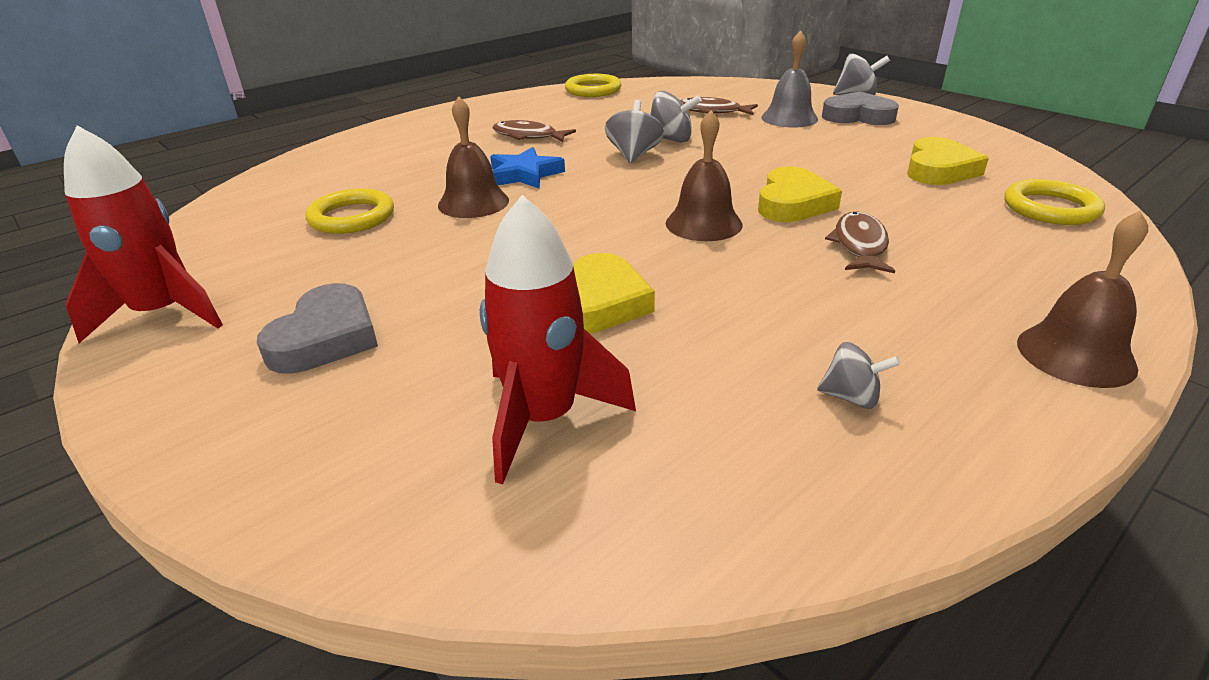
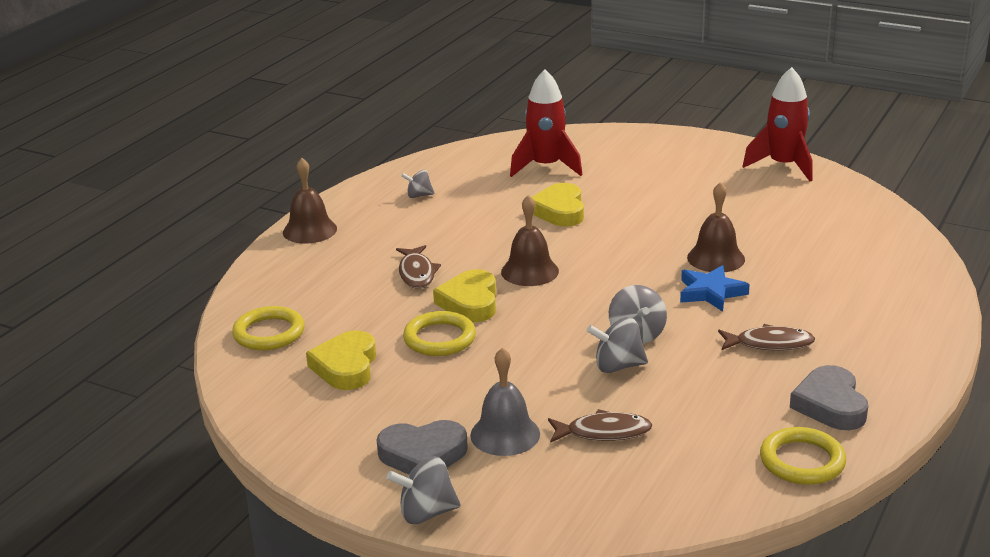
camera: 160 degrees right, 5 degrees down
(326, 338) = (681, 173): grey heart -> grey heart (830, 405)
(352, 217) = (785, 231): yellow ring -> yellow ring (439, 338)

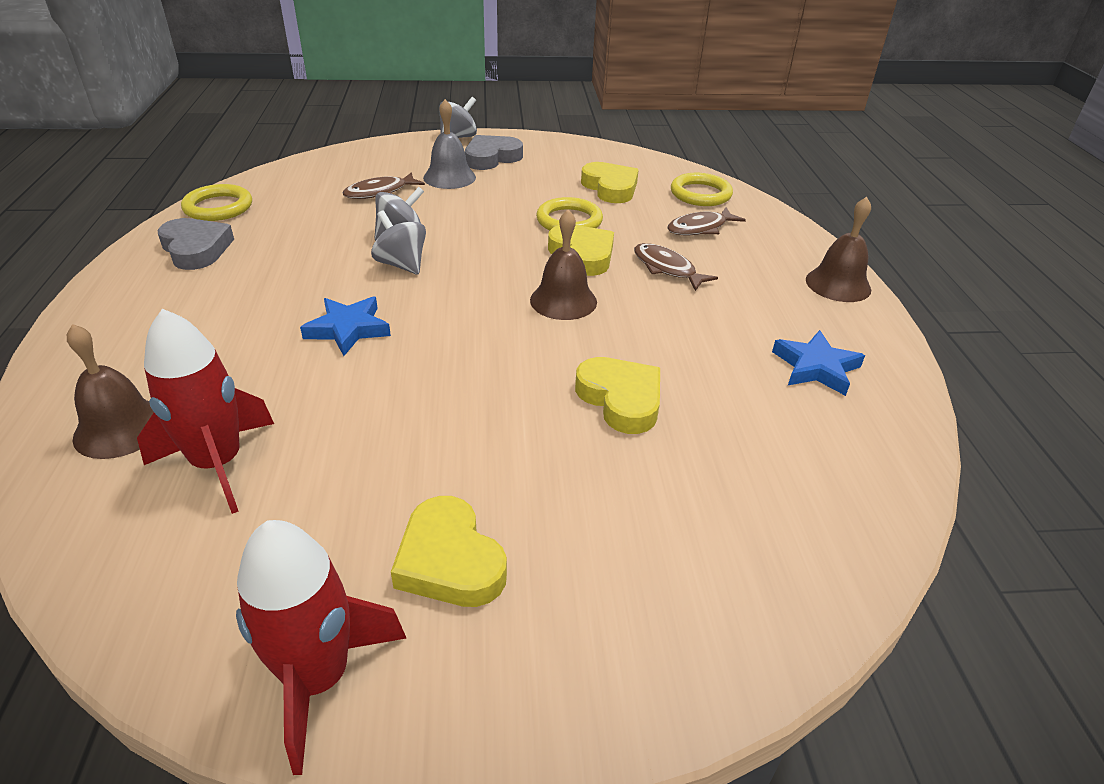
camera: 145 degrees right, 10 degrees up
(419, 195) = (816, 367): grey spinning top -> blue star
(546, 167) = (738, 491): red rocket -> red rocket (218, 464)
(710, 180) = (449, 560): none -> yellow heart
(716, 258) = (363, 380): brown bell -> brown bell (120, 428)
(769, 344) = (264, 288): brown fish -> brown fish (700, 228)

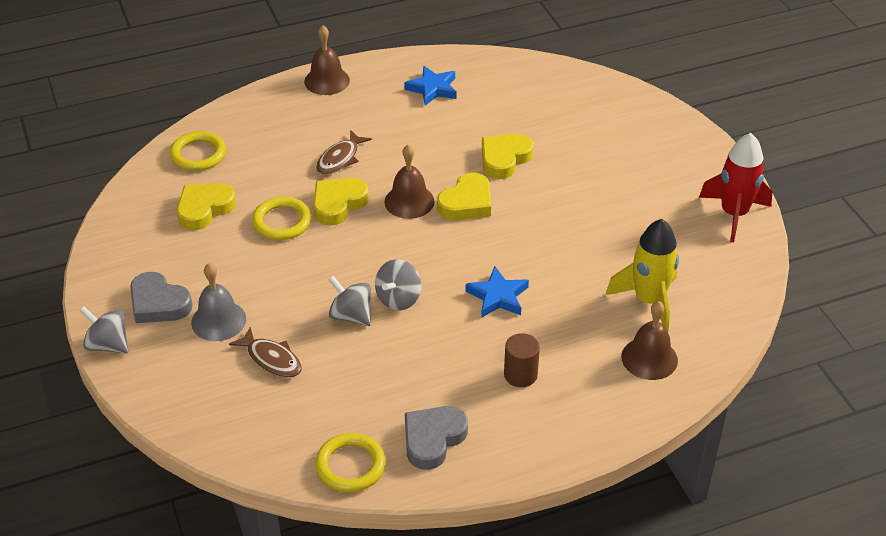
camera: 105 degrees left, 5 degrees up
(214, 317) = (520, 375): none -> brown cylinder
(218, 464) = (649, 300): red rocket -> yellow rocket
(449, 560) = (654, 194): yellow heart -> yellow heart (467, 203)
(700, 228) = (266, 149): brown fish -> none

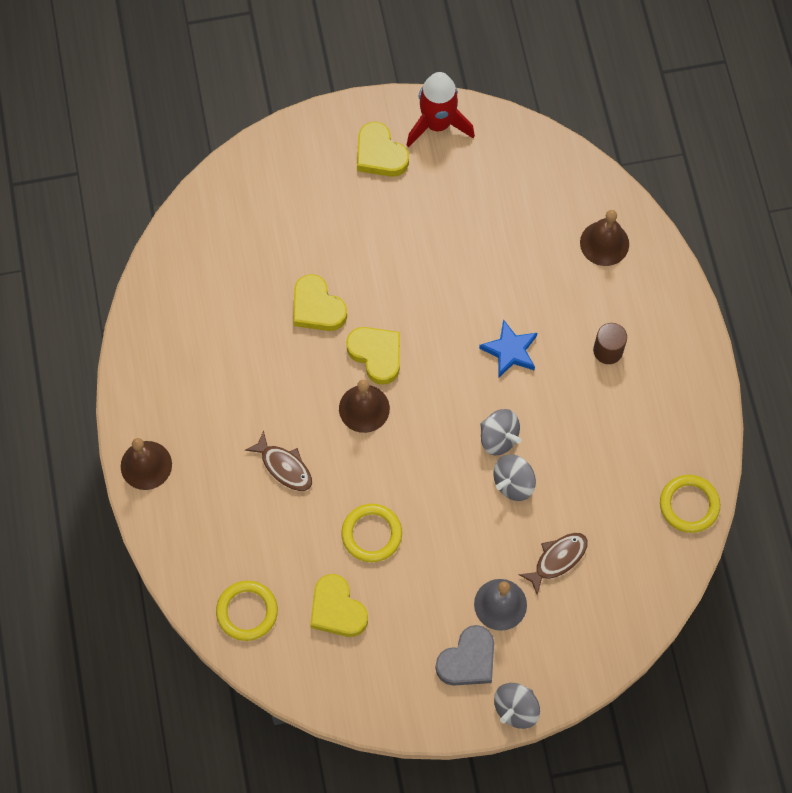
camera: 80 degrees left, 25 degrees up
(338, 204) = (355, 477): yellow heart -> yellow heart (380, 154)
(433, 89) = (186, 357): blue star -> none
(433, 439) = (669, 434): grey heart -> none
(649, 300) = (536, 225): yellow rocket -> none

